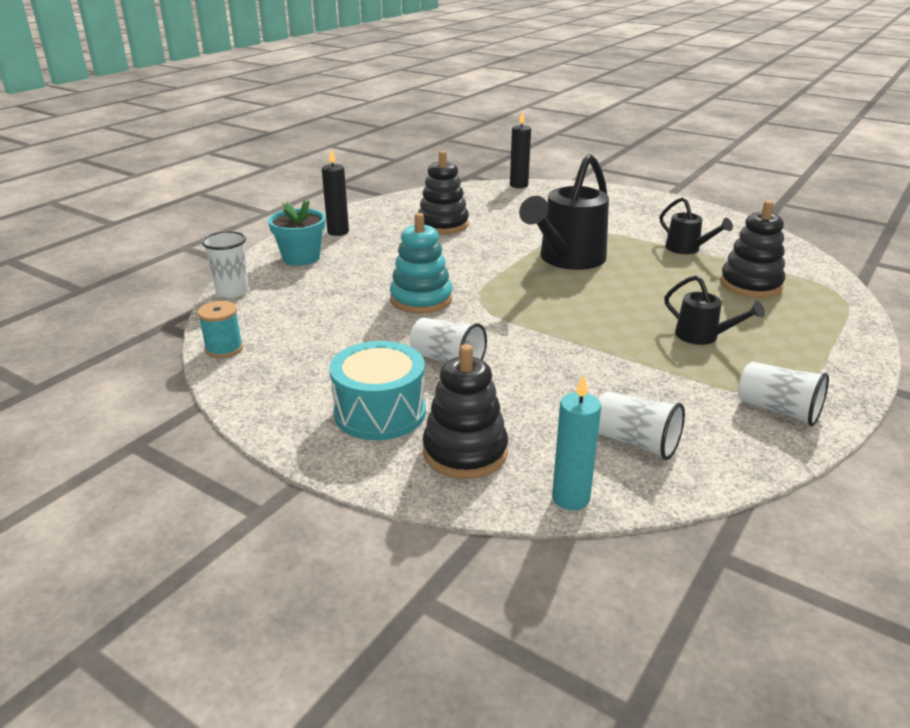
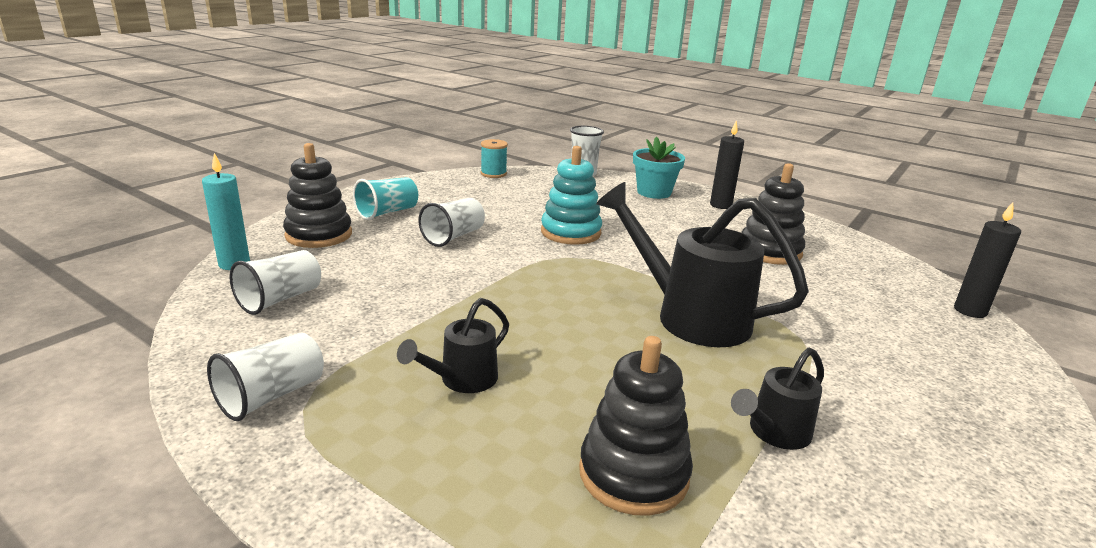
camera: 90 degrees right, 5 degrees down
(380, 412) = (387, 212): turquoise drum -> turquoise cup

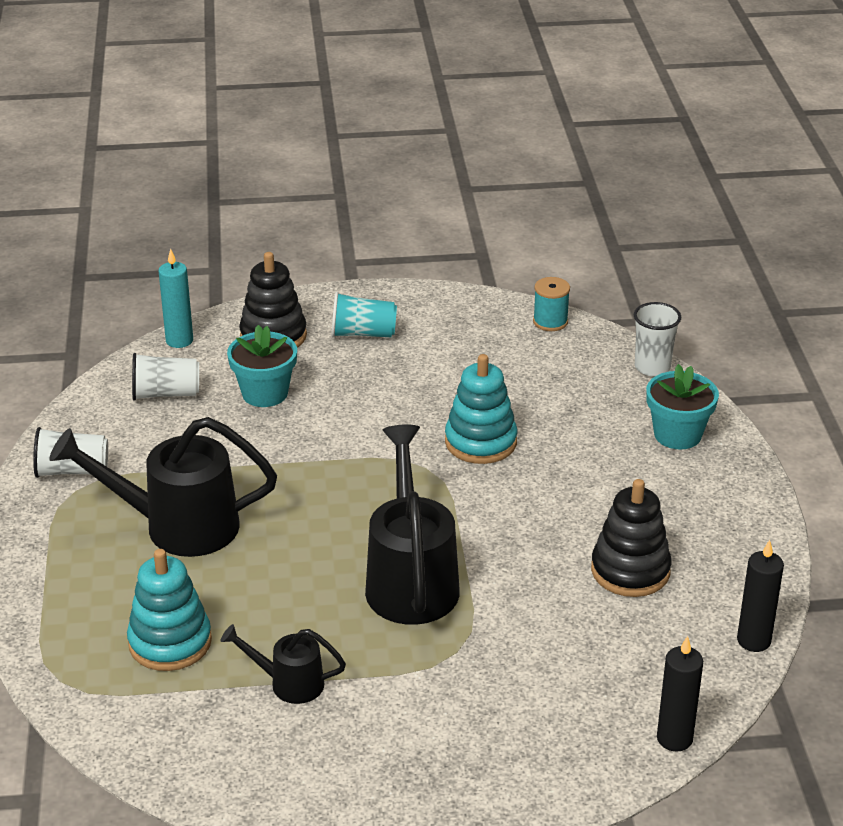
camera: 50 degrees right, 10 degrees up
(373, 266) = (265, 393): none -> turquoise flower pot
(453, 237) = (371, 393): white cup -> none
(462, 380) = (177, 526): black watering can -> black watering can, size x1.94
(633, 474) = (170, 642): black stacking toy -> turquoise stacking toy
(720, 205) = (717, 491): black candle -> black candle (754, 640)

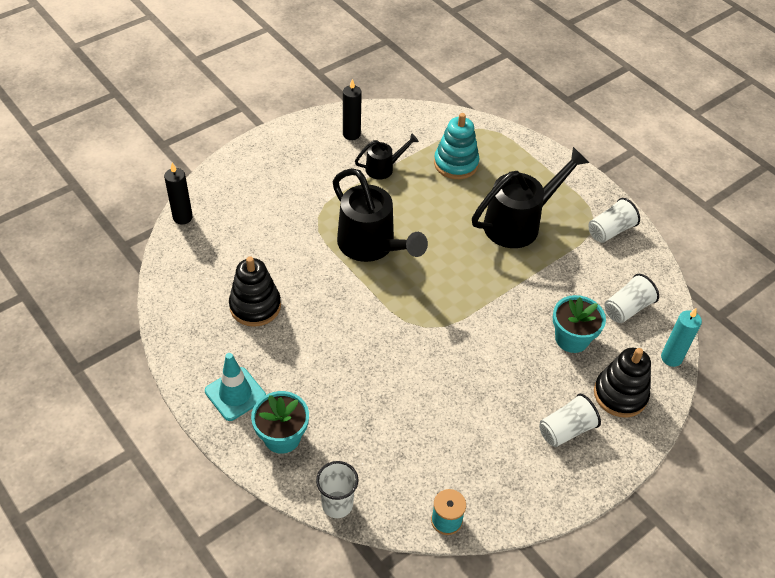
camera: 145 degrees right, 15 degrees up
(363, 333) = (566, 430): turquoise cup -> white cup
(480, 442) = (407, 364): turquoise stacking toy -> none
(711, 490) = (235, 394): none -> turquoise traffic cone
(754, 640) = (163, 290): black candle -> black candle (351, 134)

